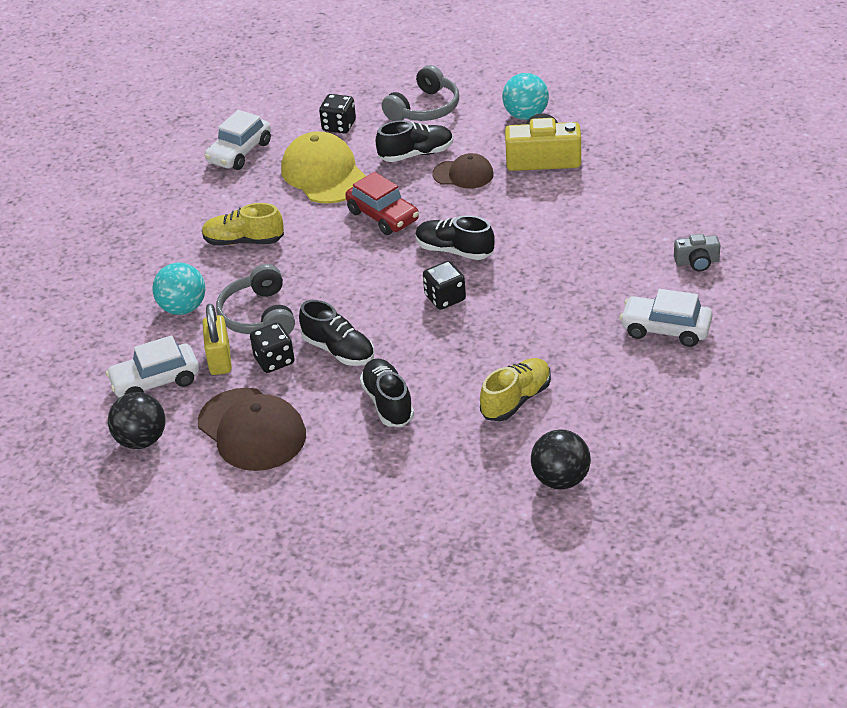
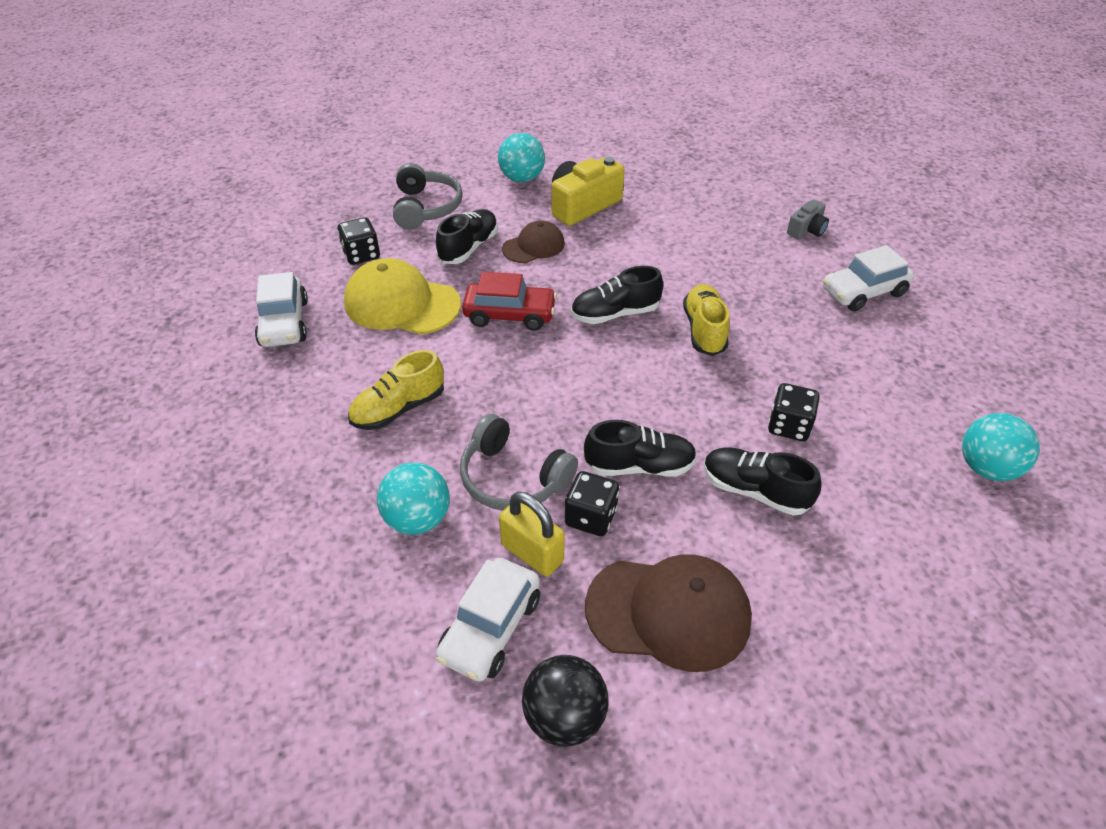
camera: 45 degrees left, 5 degrees up
(445, 298) = (665, 360): black dice -> black dice (789, 426)
(516, 400) = (850, 417): yellow shoe -> yellow shoe (704, 330)
(560, 479) = (986, 468): black ball -> turquoise ball

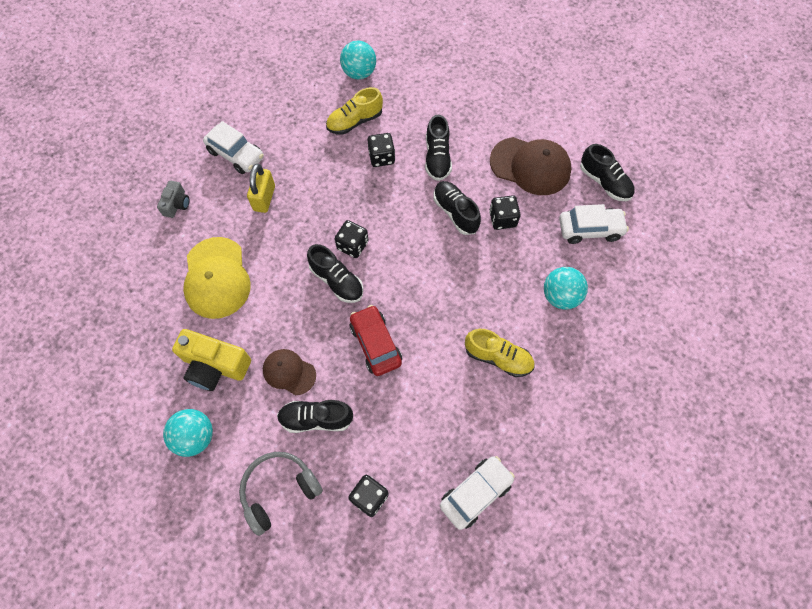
camera: 120 degrees left, 20 degrees up
(402, 303) = (406, 424): yellow cap -> yellow cap (216, 278)
(513, 478) = (504, 266): grey headphones -> none
(532, 553) = (541, 233): yellow padlock -> yellow padlock (264, 198)
(564, 717) = (604, 182): black ball -> black shoe
(656, 343) = (352, 245): none -> black dice
(668, 612) = (530, 166): brown cap -> brown cap turned 135 degrees clockwise
(704, 330) = (324, 225): yellow shoe -> yellow shoe (355, 121)
(806, 230) = (177, 204): grey camera -> grey camera turned 90 degrees clockwise

